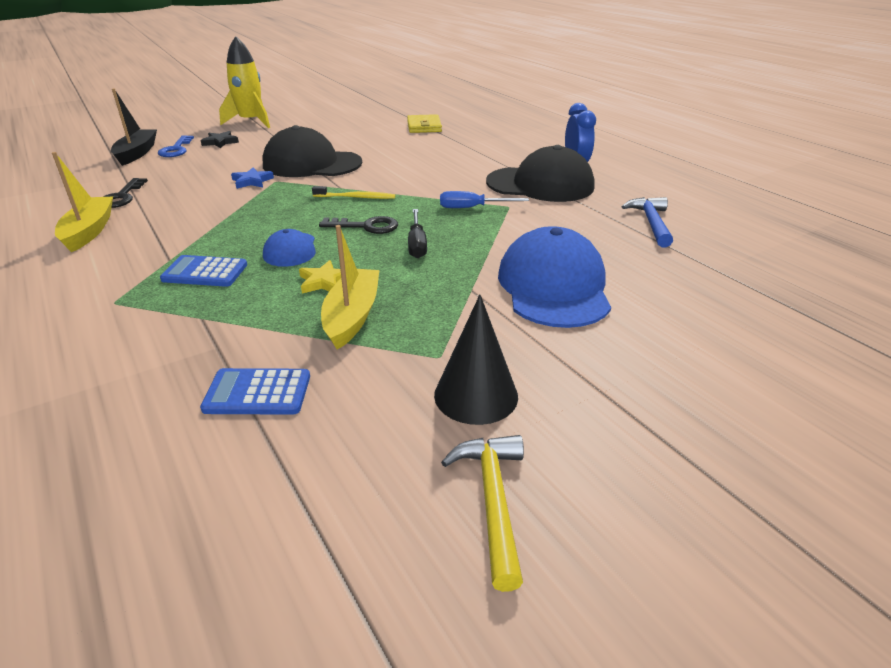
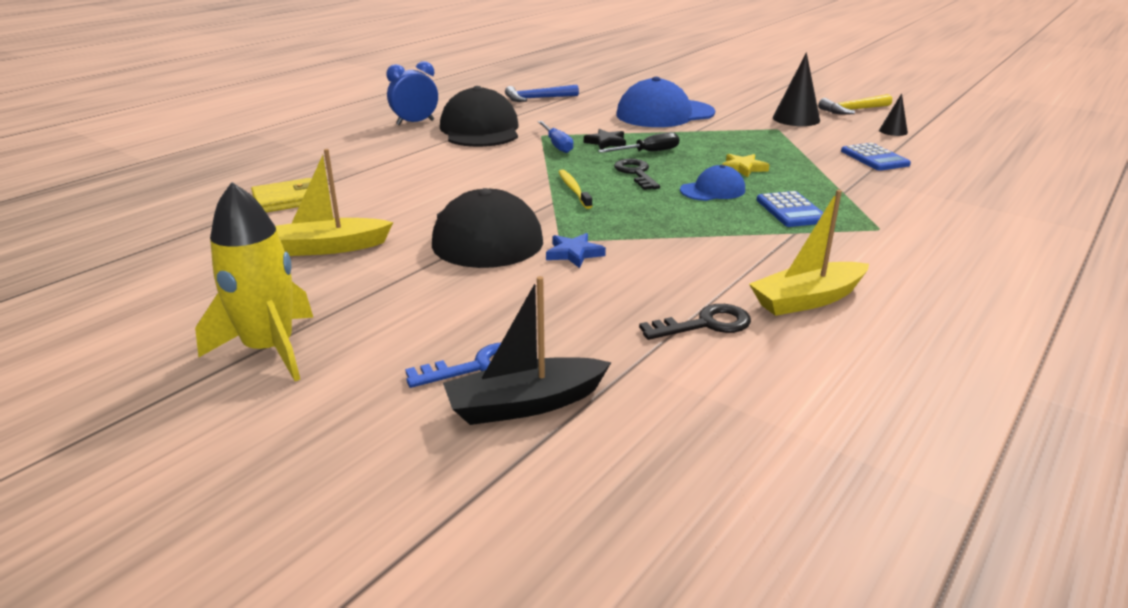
camera: 110 degrees left, 5 degrees down
(220, 142) = (418, 336): black star -> black star (606, 142)
(341, 487) = (893, 131): none -> black cone
(352, 316) = (772, 152): yellow boat -> yellow boat (328, 247)

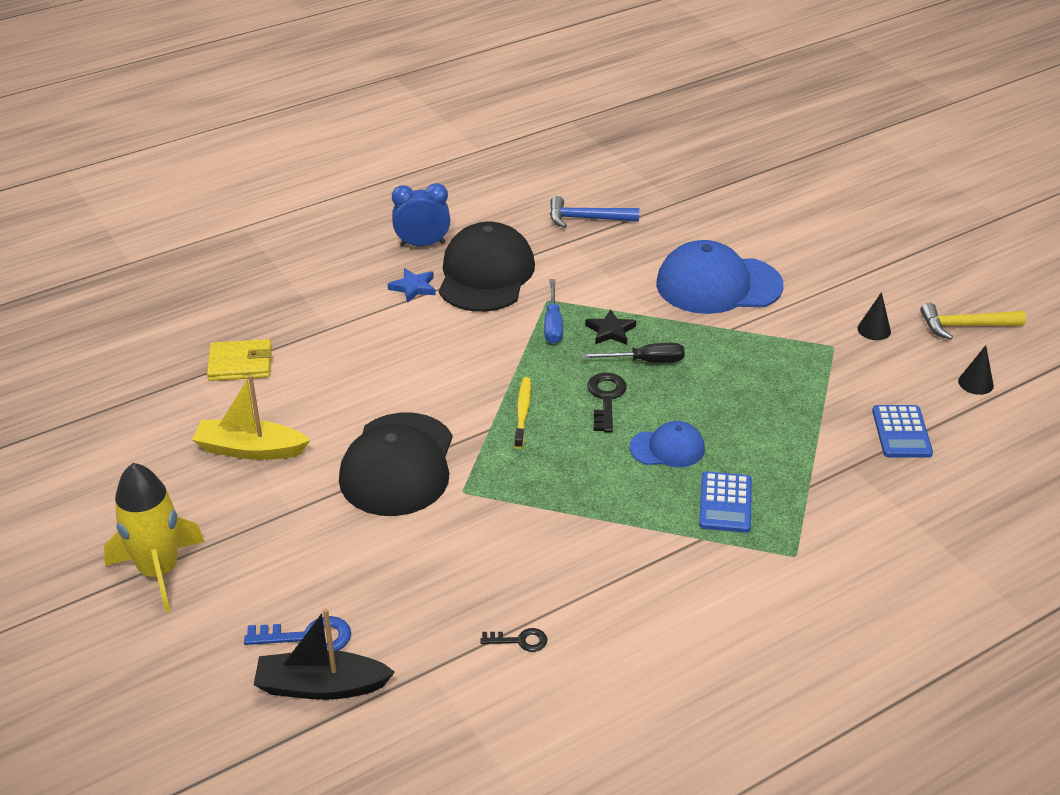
camera: 20 degrees right, 10 degrees up
(574, 253) = (463, 515): blue star -> blue star (413, 287)
(706, 324) = (520, 641): black key -> black key, size x0.63
(743, 168) = (731, 416): yellow star -> none
(796, 119) = (874, 330): black cone -> black cone, size x0.56
(807, 300) = (635, 636): yellow boat -> none

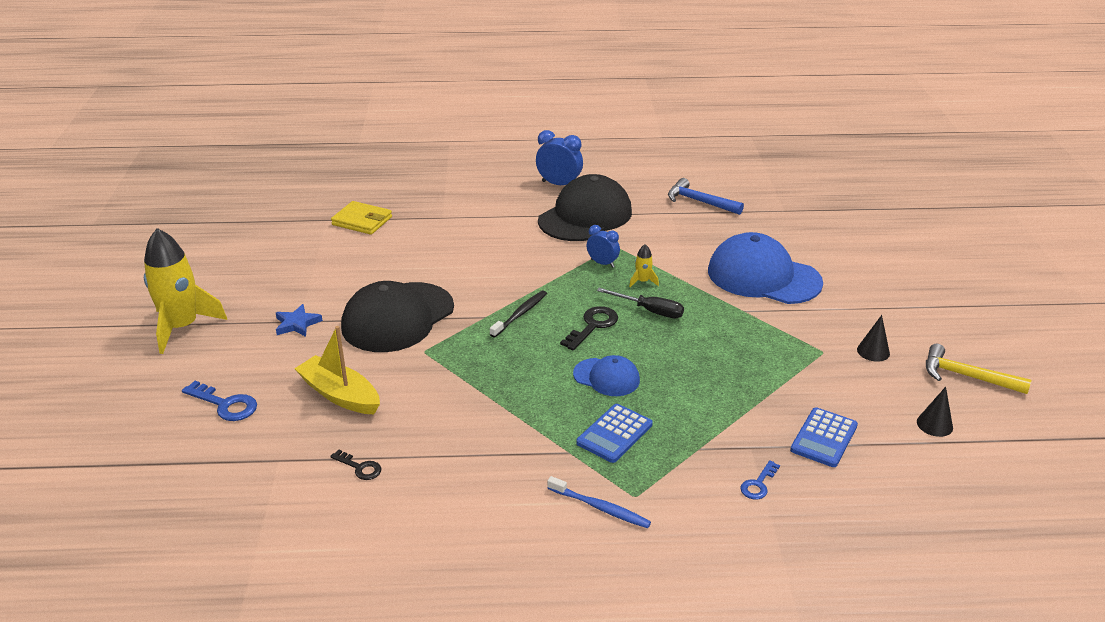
camera: 30 degrees right, 5 degrees down
(250, 449) = (313, 274): yellow boat -> yellow boat (340, 395)
(321, 686) = (200, 439): black boat -> none
(413, 287) = (525, 209): blue star -> blue star (297, 324)
(522, 412) = (520, 314): yellow toothbrush -> black toothbrush
(553, 324) = (602, 263): blue screwdriver -> blue clock
(610, 331) = (642, 281): black star -> yellow rocket
(776, 580) = (600, 508): none -> blue toothbrush
(885, 499) = (758, 484): none -> blue key

